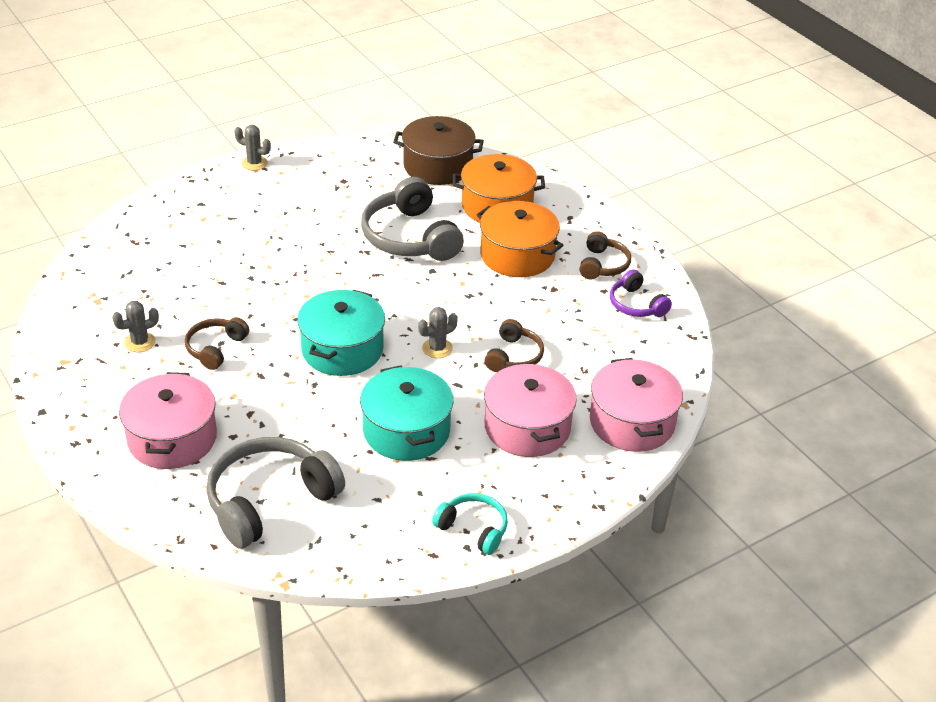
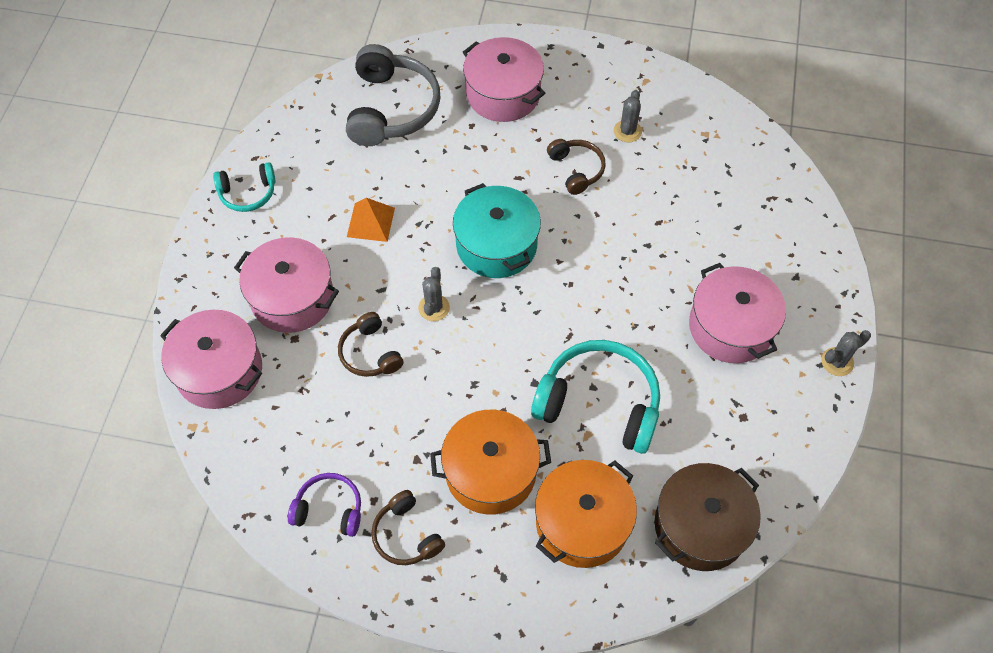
camera: 135 degrees right, 20 degrees up
(279, 212) = (730, 327): none -> pink pot
(406, 431) = (371, 222): turquoise pot -> orange pyramid
(410, 237) = (599, 403): grey headphones -> turquoise headphones

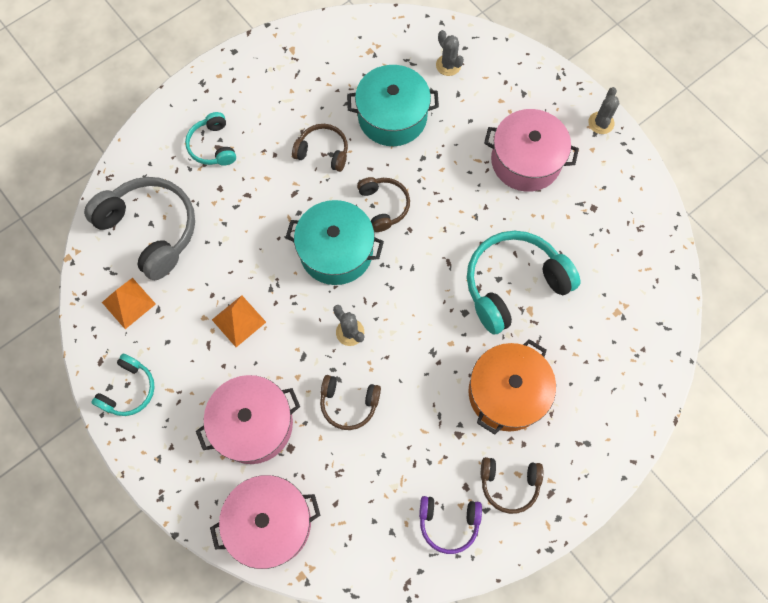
camera: 50 degrees left, 10 degrees up
(318, 140) = (128, 303): none -> orange pyramid
(329, 509) = (448, 523): purple headphones -> purple headphones turned 135 degrees counterclockwise
(503, 94) = (213, 146): pink pot -> turquoise headphones
(572, 249) = (383, 206): none -> brown headphones
(582, 523) = (588, 364): orange pot -> none
(627, 131) = (322, 95): grey cactus -> grey cactus (448, 65)
(662, 195) = (392, 117): none -> turquoise pot
(700, 526) = (645, 294): brown pot -> none

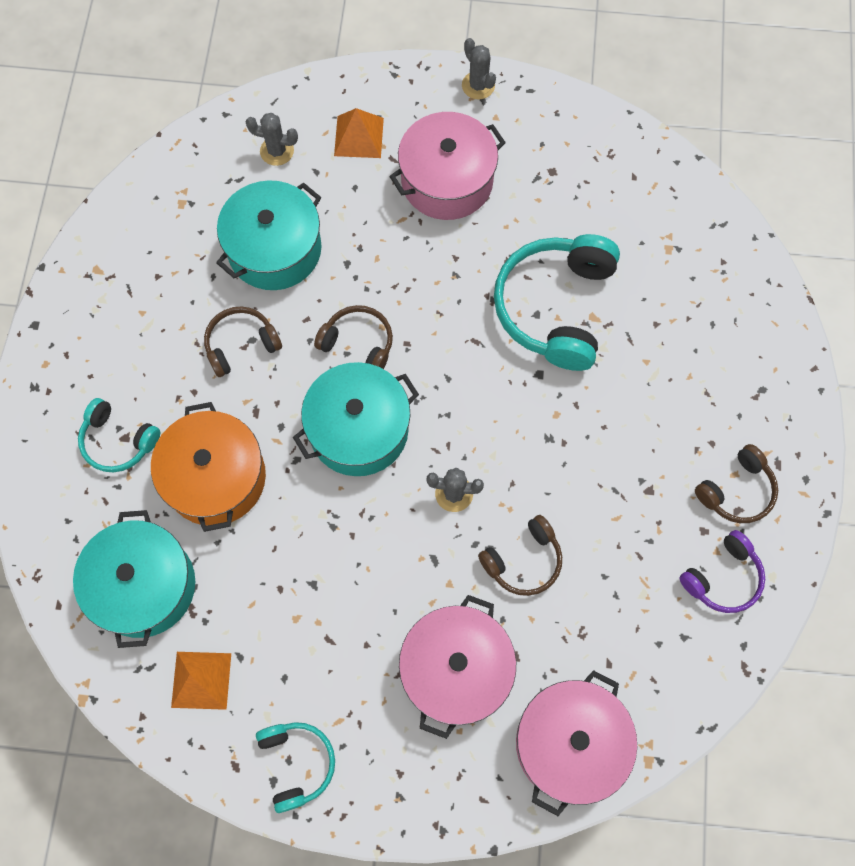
camera: 45 degrees left, 0 degrees up
(151, 230) = (144, 586): grey headphones -> turquoise pot
(239, 321) = (334, 587): orange pyramid -> orange pyramid (359, 136)
(507, 393) = (651, 411): orange pot -> orange pot (215, 477)

